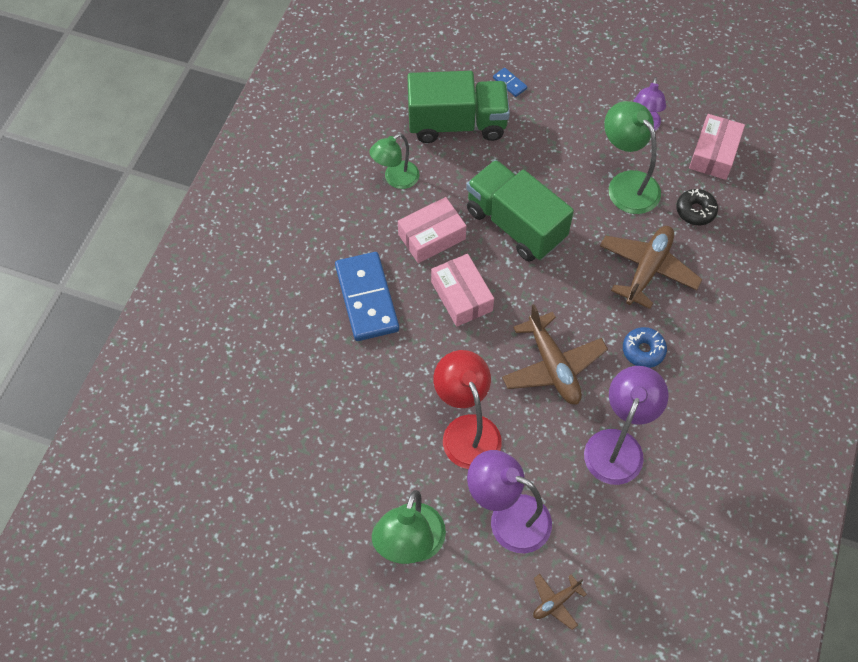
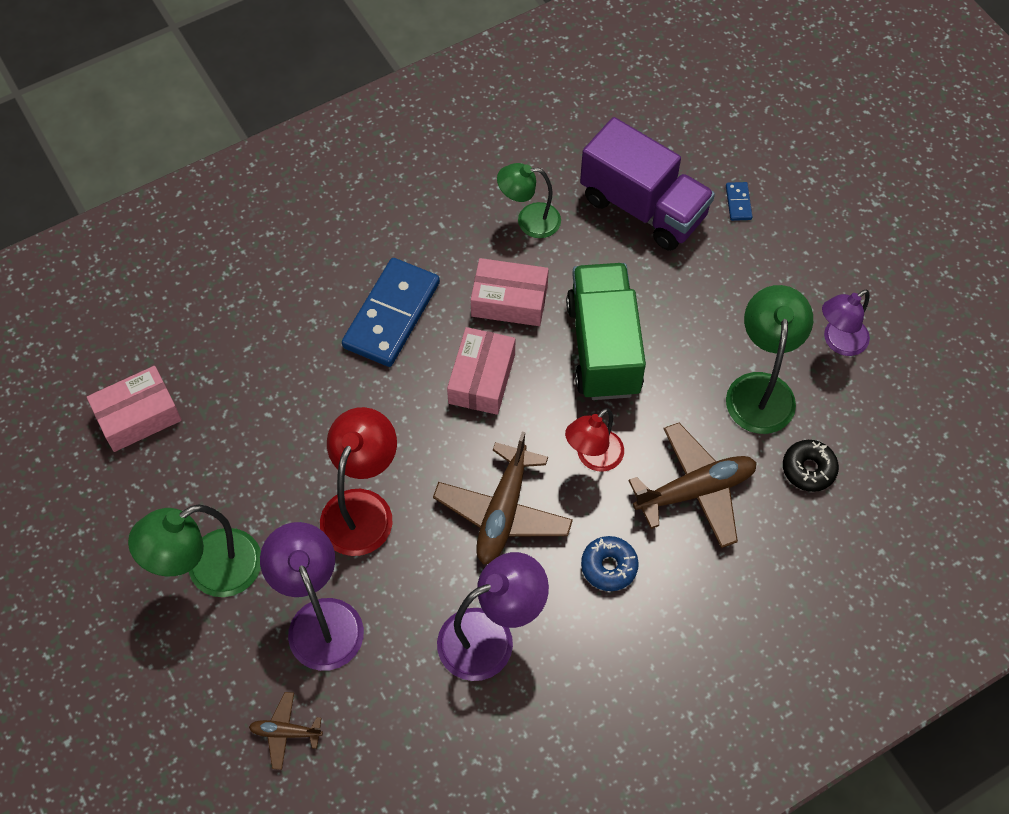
camera: 40 degrees right, 0 degrees up
(457, 124) = (643, 207): green truck -> purple truck
(573, 294) = (593, 458): none -> red lamp
(714, 154) = (890, 425): pink box -> pink box (138, 416)

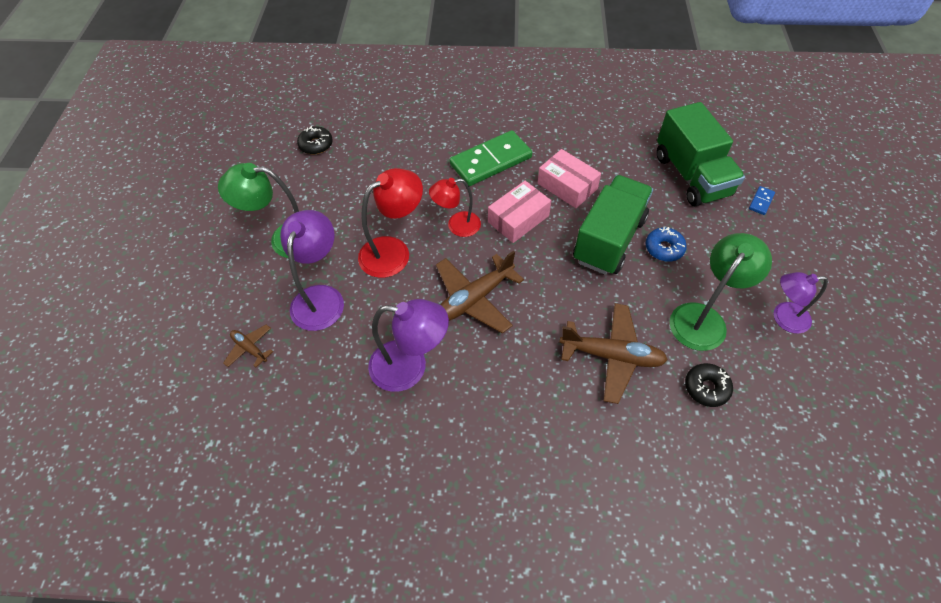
camera: 35 degrees right, 5 degrees down
(138, 416) = (316, 145): pink box -> black donut
(392, 315) = (491, 161): blue domino -> green domino
(529, 220) = (611, 151): green lamp -> none
(593, 458) = (555, 299): red lamp -> red lamp (457, 226)
(609, 566) = (518, 369): blue donut -> blue donut (664, 248)
(643, 207) = (691, 176): purple truck -> green truck

